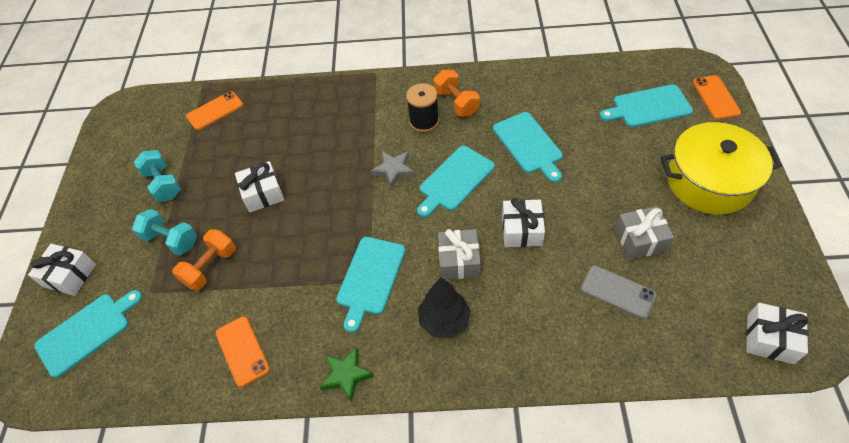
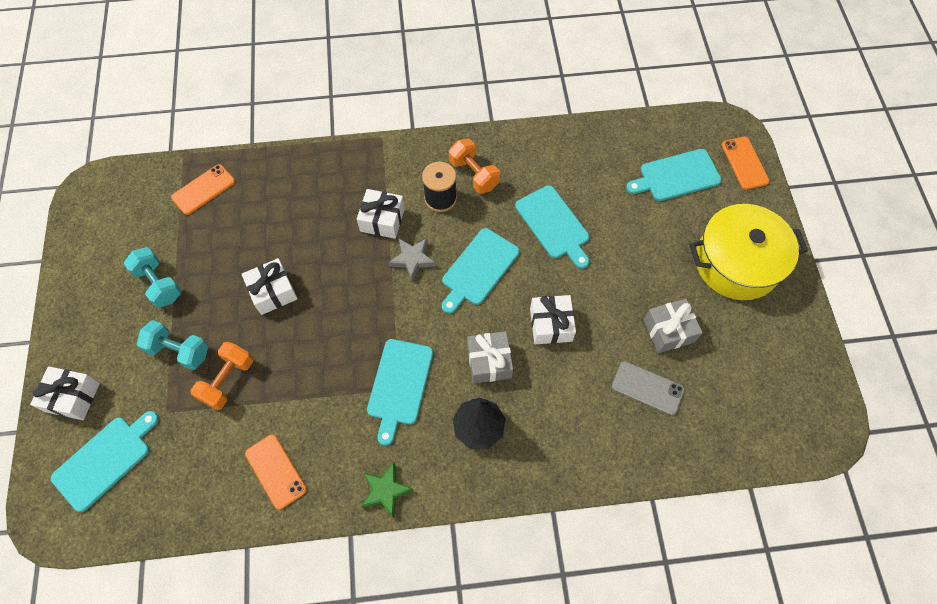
camera: 10 degrees left, 10 degrees up
(770, 339) = (789, 429): white gift -> white gift (382, 220)

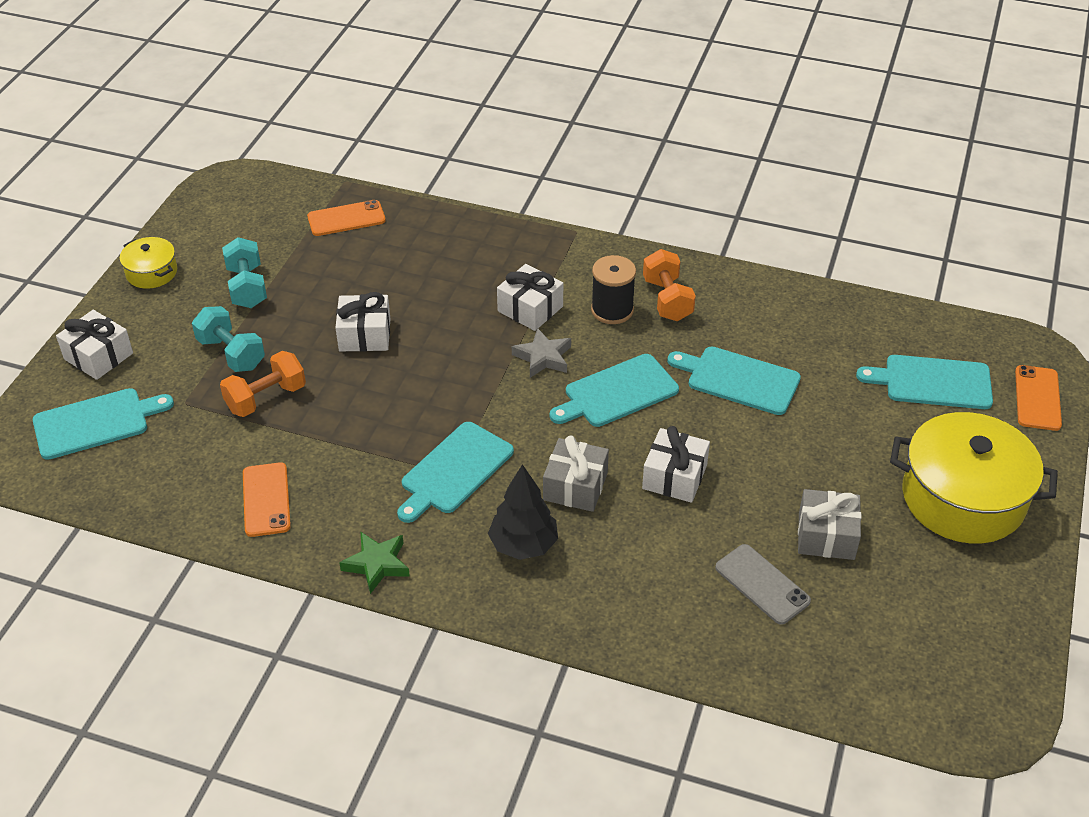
camera: 25 degrees right, 20 degrees down
(73, 300) = (151, 272): none -> yellow pot
(554, 224) = (739, 380): turquoise cutting board -> turquoise cutting board turned 120 degrees clockwise

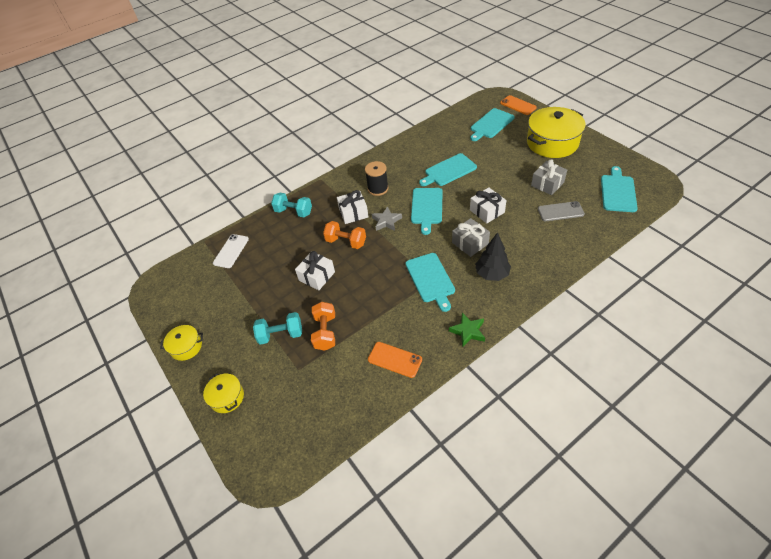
camera: 50 degrees left, 5 degrees up
(96, 422) = (277, 418): turquoise cutting board -> turquoise cutting board (617, 192)
(98, 356) = (227, 397): white gift -> yellow pot
(247, 287) = (239, 309): turquoise dumbbell -> turquoise dumbbell (293, 212)
(346, 219) = (231, 251): orange phone -> white phone
(667, 300) = (387, 170): orange dumbbell -> orange dumbbell (346, 242)

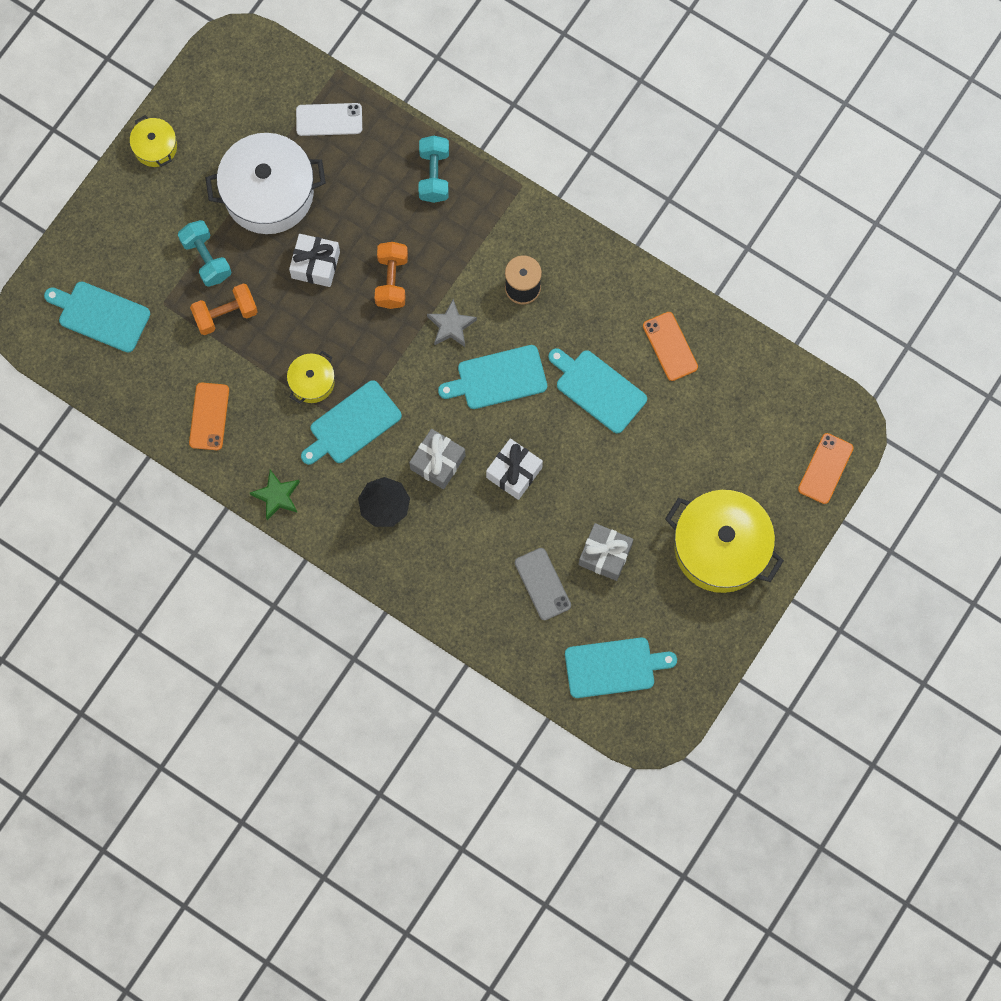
camera: 65 degrees right, 25 degrees up
(227, 397) = (102, 235): yellow pot -> yellow pot (312, 382)
(257, 290) = (268, 193): none -> white pot
(353, 213) = (456, 269): white gift -> none
(435, 142) = (670, 346): none -> orange phone
(491, 124) = (750, 431): turquoise cutting board -> turquoise cutting board (100, 315)

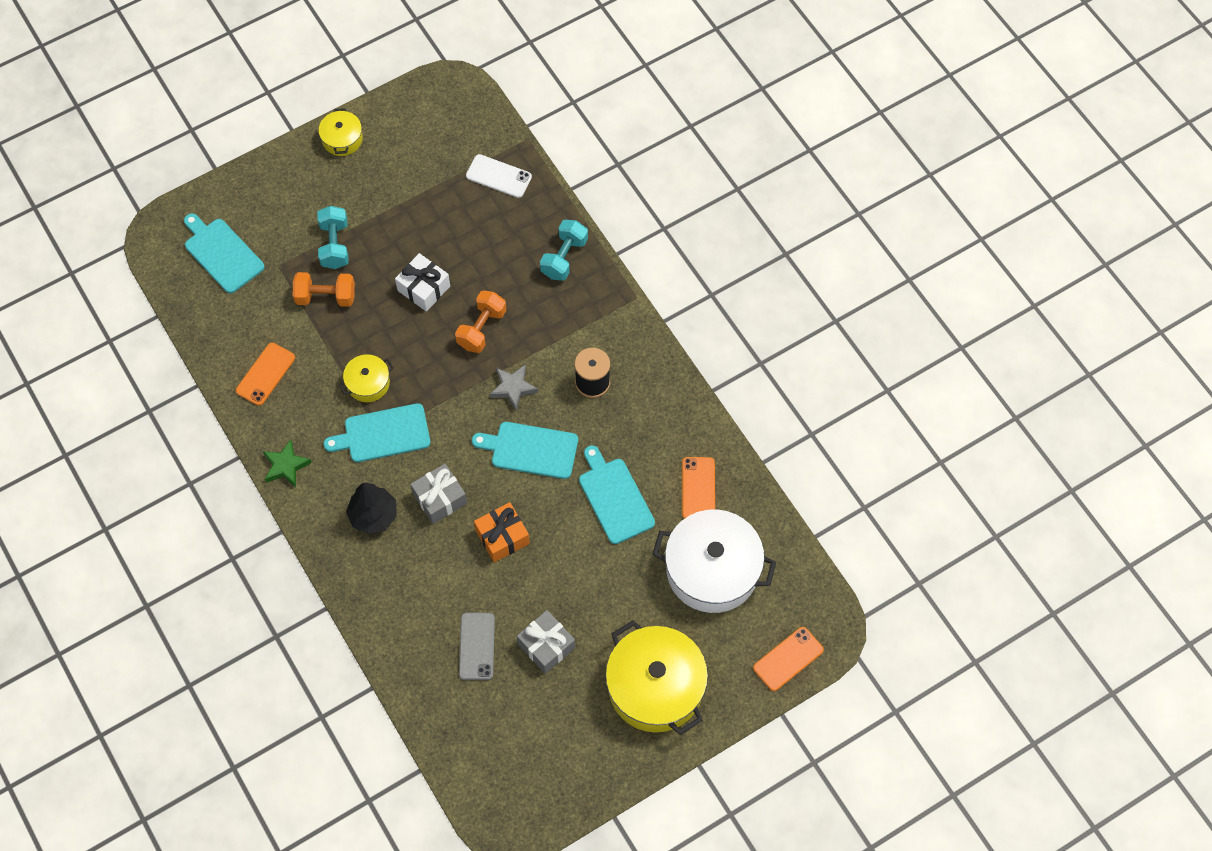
camera: 25 degrees right, 10 degrees down
(268, 193) = (416, 214): white pot -> white pot (712, 570)
(514, 472) = (502, 537): white gift -> orange gift
(614, 667) = (502, 750): turquoise cutting board -> none

